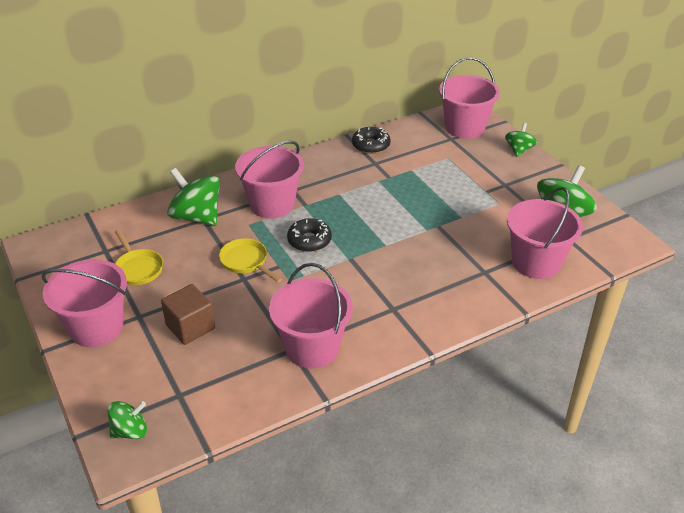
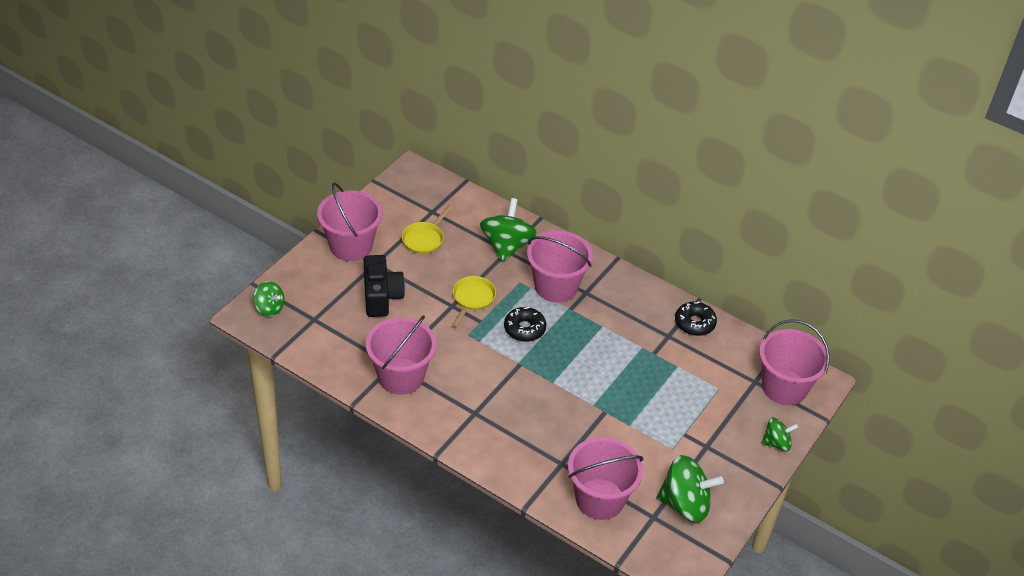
camera: 60 degrees right, 5 degrees up
(190, 327) = (381, 297): brown cube -> black camera

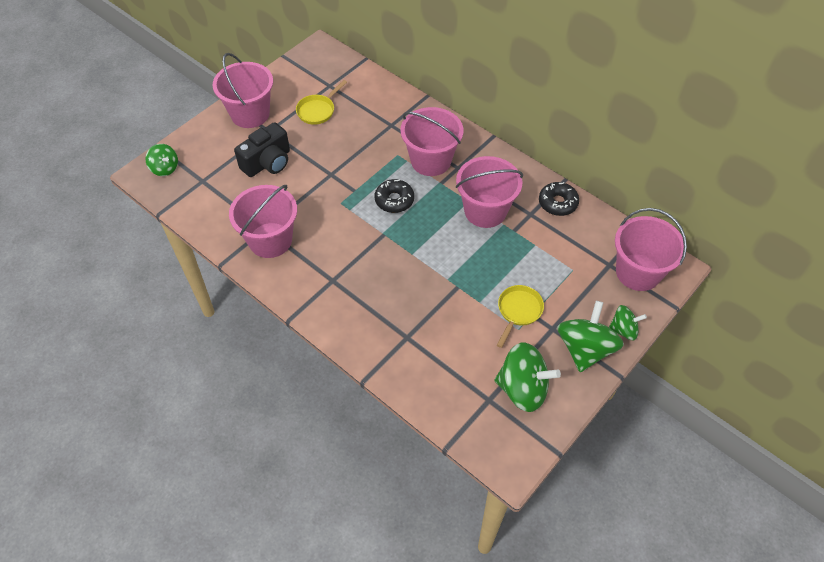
camera: 10 degrees right, 10 degrees up
(381, 297) = (268, 162): black camera -> black camera turned 45 degrees clockwise
(472, 299) = (351, 169): yellow pan -> yellow pan (518, 311)
(507, 246) = (392, 120): green spinning top -> green spinning top (585, 349)
(600, 499) = (438, 377): pink bucket -> pink bucket (485, 211)

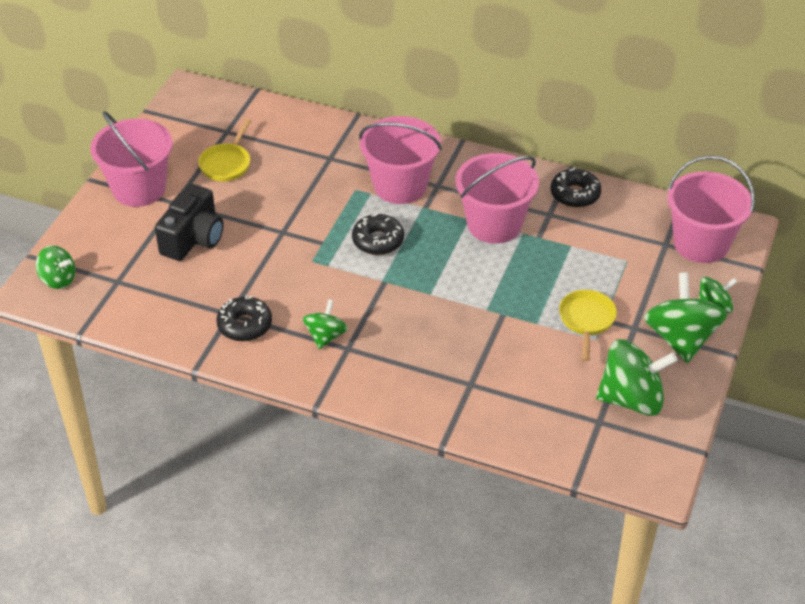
camera: 20 degrees left, 10 degrees down
(270, 240) = (245, 325): pink bucket -> black donut
(321, 266) = (325, 336): none -> green spinning top

